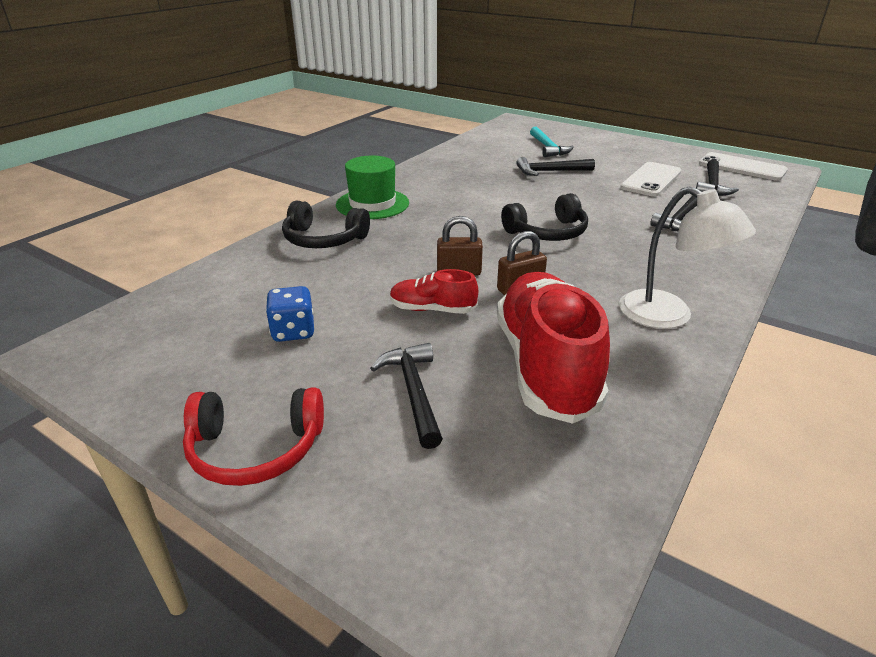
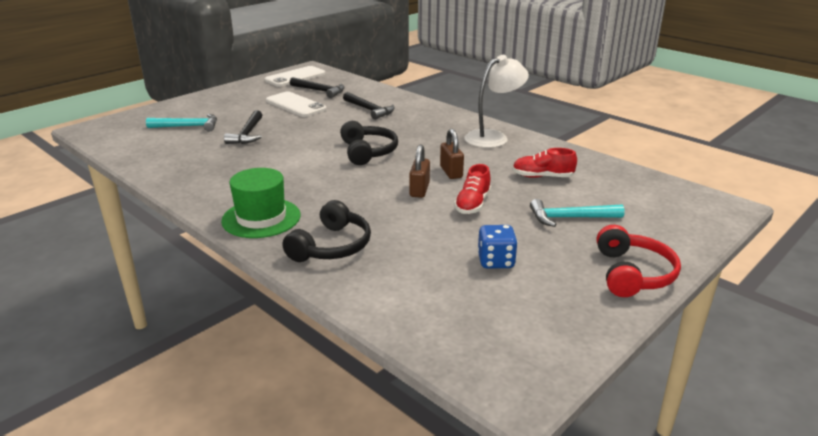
camera: 80 degrees left, 5 degrees down
(413, 392) = (570, 218): black hammer -> turquoise hammer
(545, 366) = (542, 177): red shoe -> red shoe, size x0.48

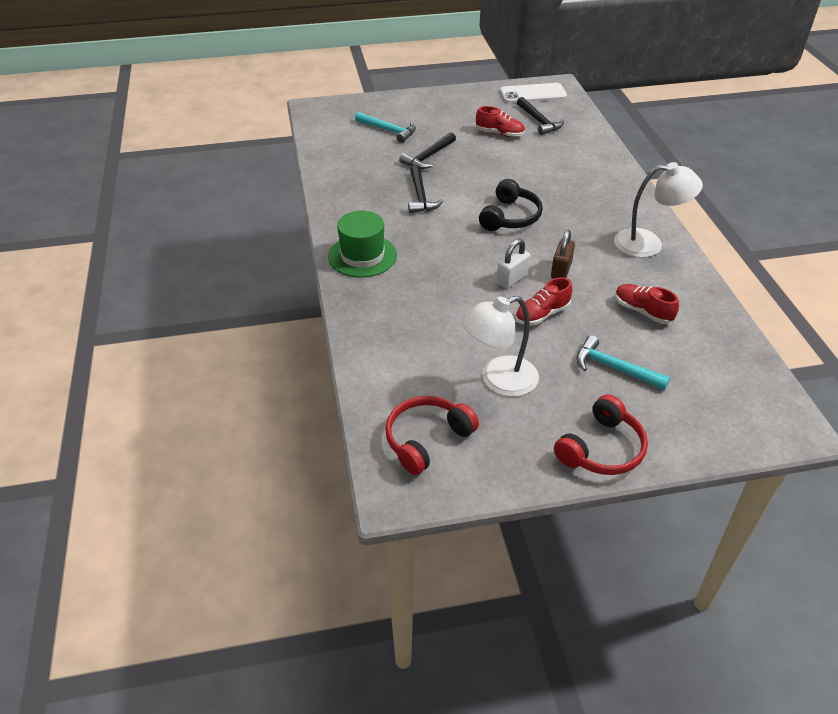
camera: 35 degrees right, 15 degrees up
(295, 105) = (499, 133): white phone -> red shoe
(331, 246) = (388, 306): black headphones -> none
(369, 110) = (562, 163): black hammer -> black hammer (420, 196)
(419, 190) = (512, 279): brown padlock -> white padlock
(490, 333) = (426, 439): none -> red headphones
(496, 261) = (499, 380): blue dice -> white lamp

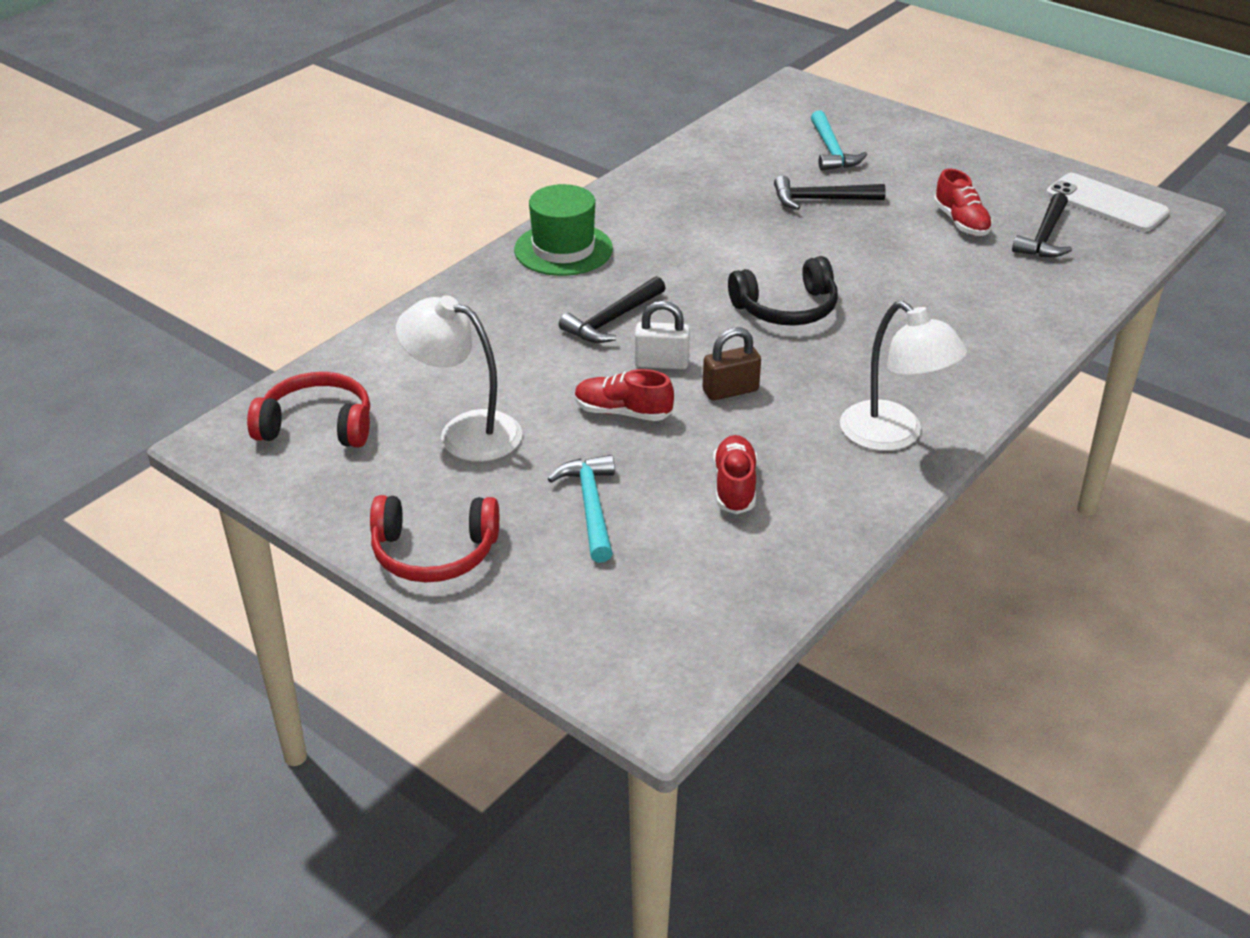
camera: 50 degrees right, 5 degrees down
(420, 196) = (731, 232): black hammer -> black hammer (613, 320)

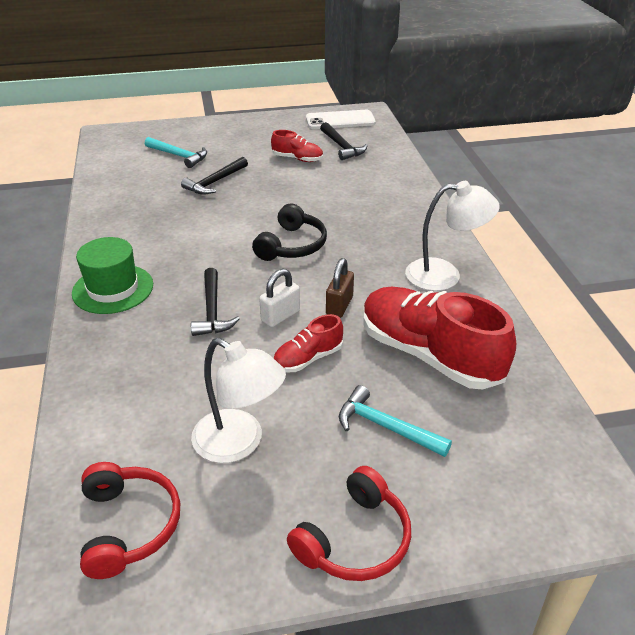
camera: 50 degrees left, 0 degrees up
(317, 426) = (129, 525): red headphones -> red headphones turned 120 degrees clockwise
(465, 432) = (239, 443): white lamp -> white lamp turned 120 degrees counterclockwise
(734, 486) = (429, 354): red shoe -> red shoe, size x2.08

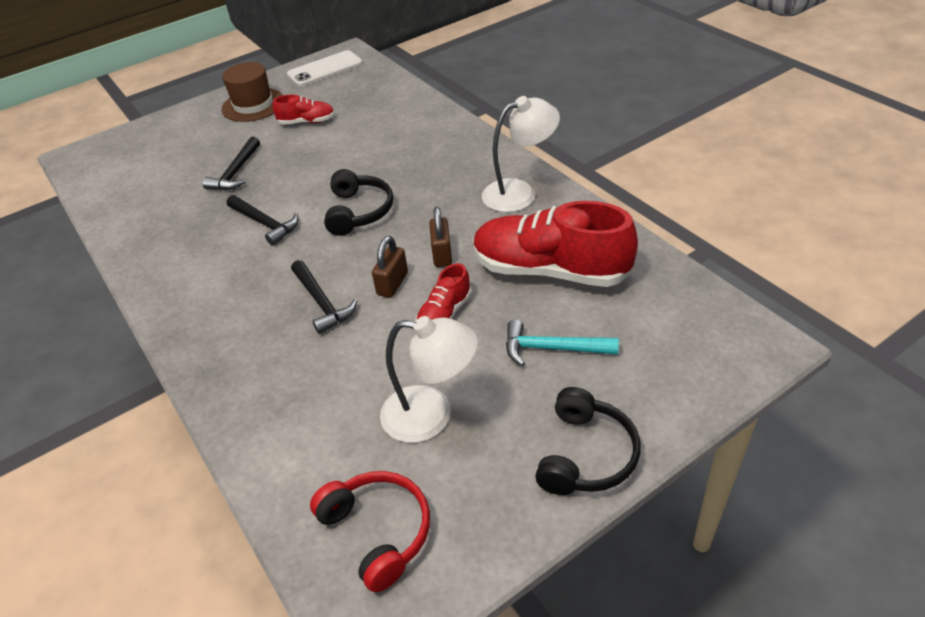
camera: 20 degrees left, 5 degrees up
(113, 289) = (202, 318): green hat -> none
(178, 156) = (176, 156): turquoise hammer -> none
(263, 133) = (253, 105): none -> brown hat
(280, 316) = (392, 284): white padlock -> brown padlock
(342, 146) = (344, 96): black hammer -> black hammer (265, 223)
(355, 539) = (586, 455): red headphones -> black headphones

